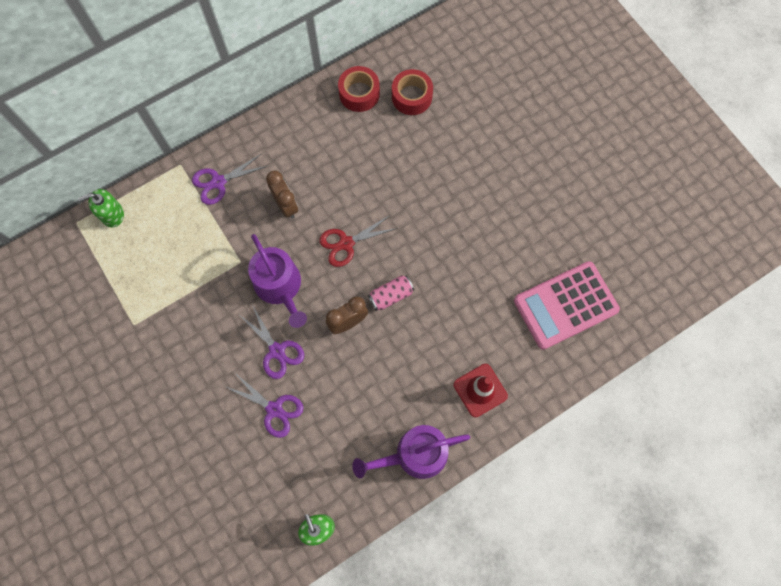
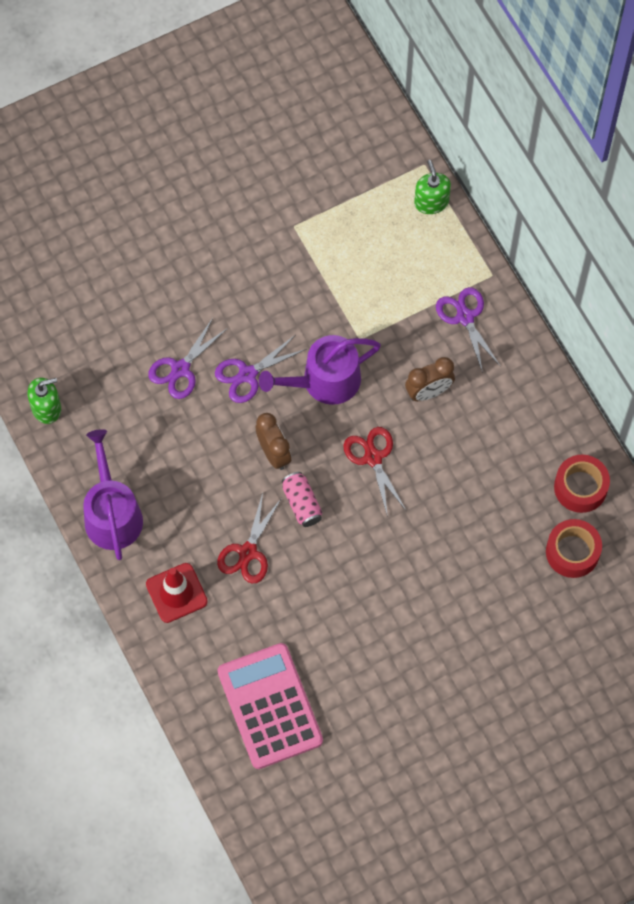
camera: 95 degrees right, 5 degrees down
(438, 335) = (248, 552): none -> red scissors

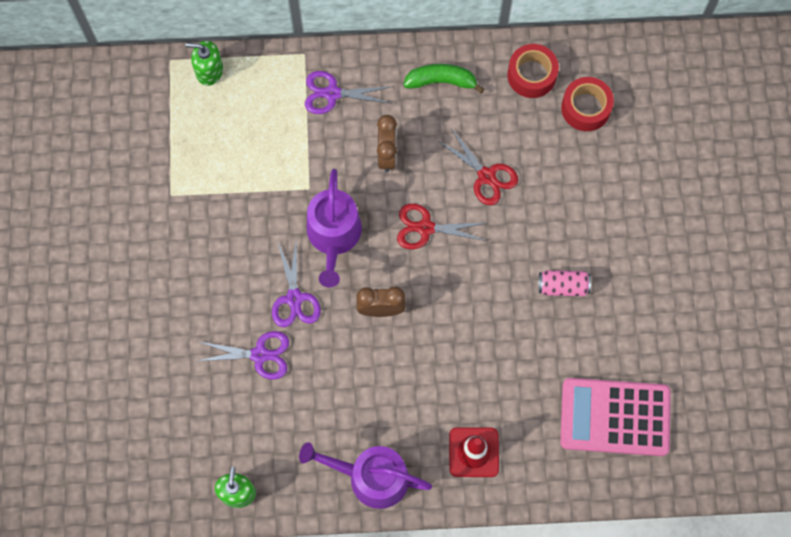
camera: 65 degrees left, 5 degrees up
(180, 369) = (260, 355): purple scissors -> purple scissors turned 60 degrees counterclockwise
(248, 552) = (464, 373): red scissors -> red scissors (486, 176)
(302, 504) = (440, 306): pink can -> pink can (563, 286)
(529, 408) = (441, 81): none -> green banana

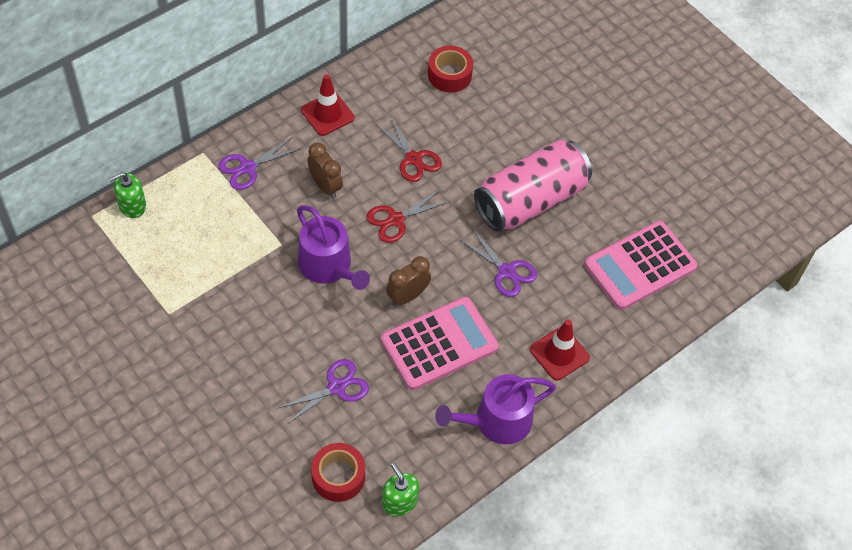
camera: 40 degrees left, 15 degrees down
(294, 298) = (332, 329): purple scissors -> purple scissors (506, 271)
(375, 373) = (439, 344): none -> pink calculator
(441, 81) = (327, 114): green banana -> red traffic cone
(486, 176) = (413, 159): red scissors -> red scissors turned 45 degrees clockwise
(531, 75) = (392, 74): red tape -> red tape (338, 476)
(563, 286) = (530, 201): pink can -> pink can, size x2.45

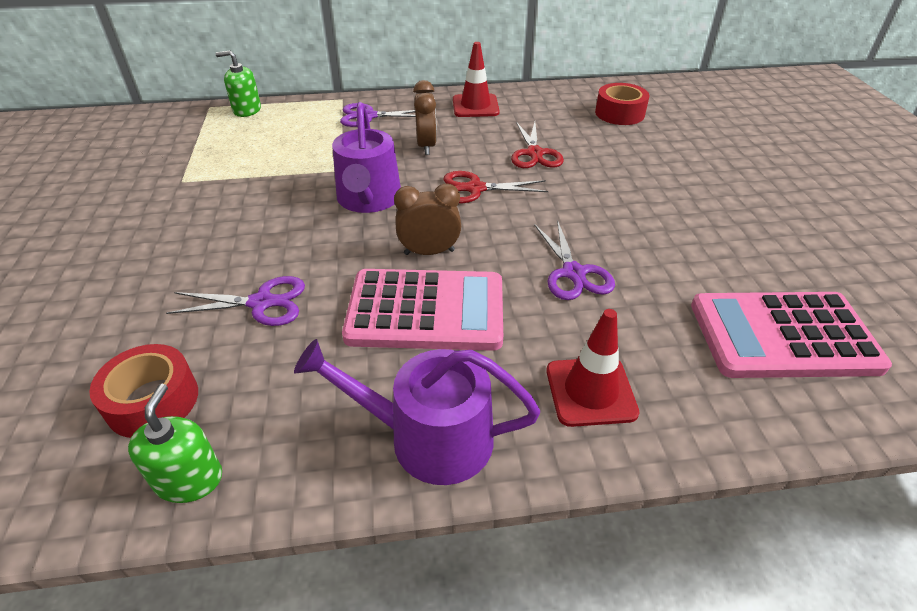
camera: 35 degrees right, 15 degrees down
(530, 201) = (650, 222): pink can -> none

